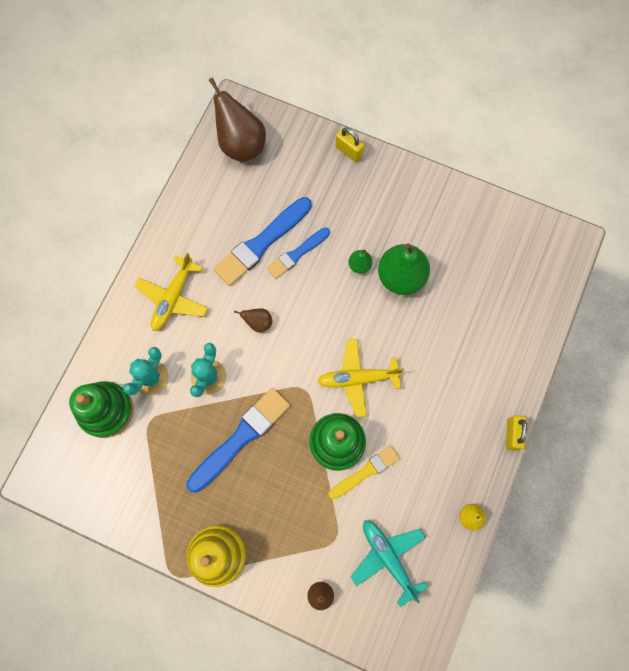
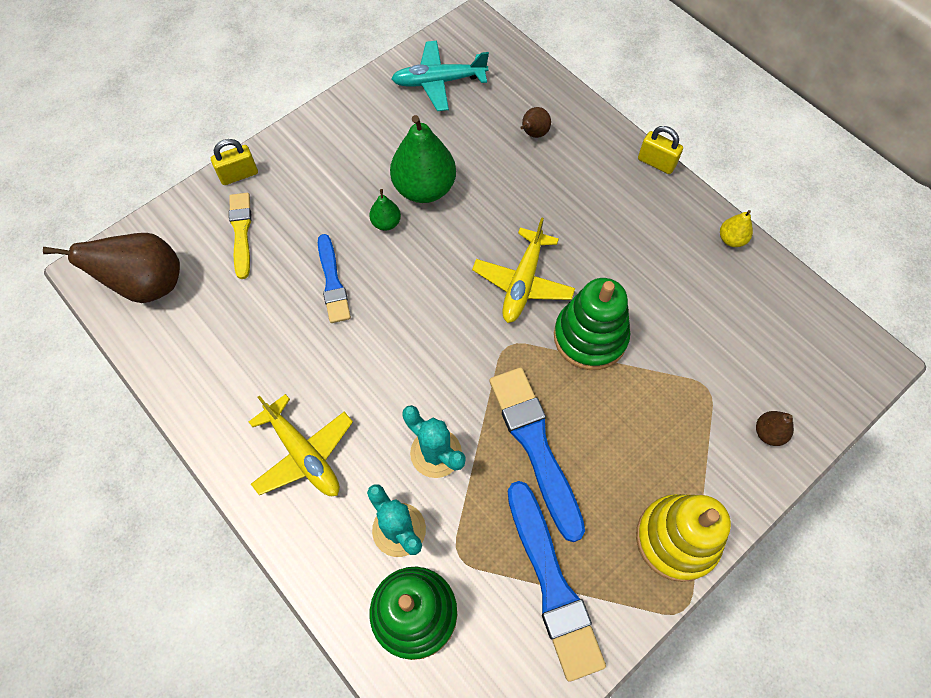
camera: 65 degrees left, 10 degrees down
(258, 322) = (396, 362): brown pear -> brown pear (533, 134)
(262, 243) = (294, 316): blue brush -> blue brush (552, 584)
(365, 472) = (639, 321): yellow brush -> yellow brush (241, 232)
(388, 557) = (749, 340): turquoise plane -> turquoise plane (438, 82)

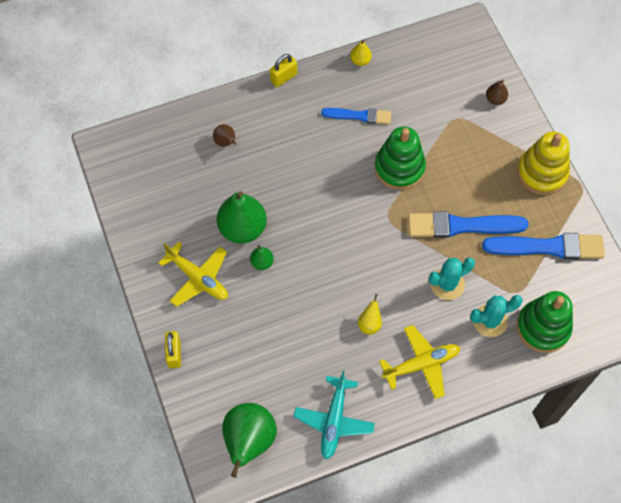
camera: 70 degrees left, 0 degrees up
(148, 285) = (249, 441): brown pear -> green pear
(241, 232) = (229, 364): yellow brush -> none
(332, 282) = (297, 312): blue brush -> blue brush (359, 116)
(343, 371) = (369, 324): none -> yellow pear
(438, 82) = (148, 188): turquoise plane -> turquoise plane (334, 420)
(523, 283) = (345, 192): yellow plane -> yellow plane (198, 278)

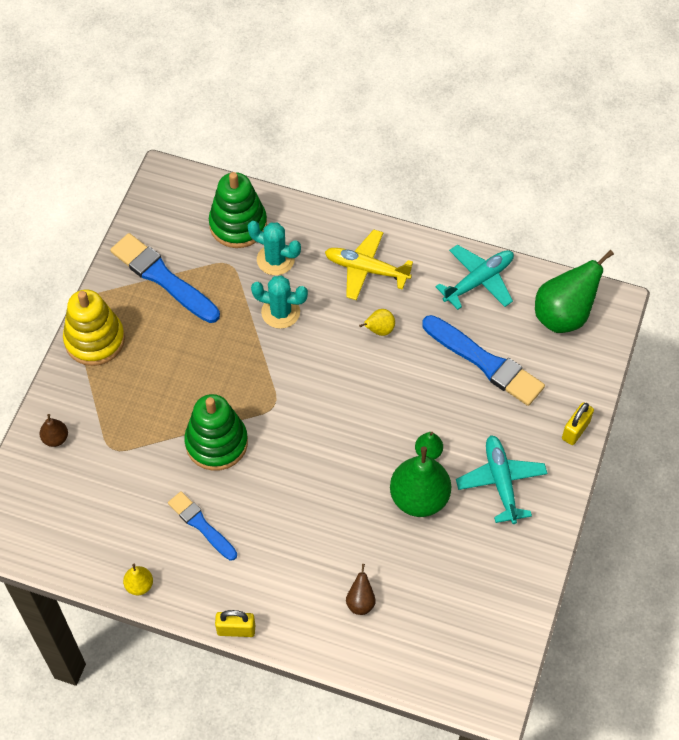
camera: 140 degrees left, 5 degrees down
(198, 278) = (501, 482): yellow plane -> turquoise plane
(461, 226) = (216, 349): blue brush -> blue brush (485, 362)

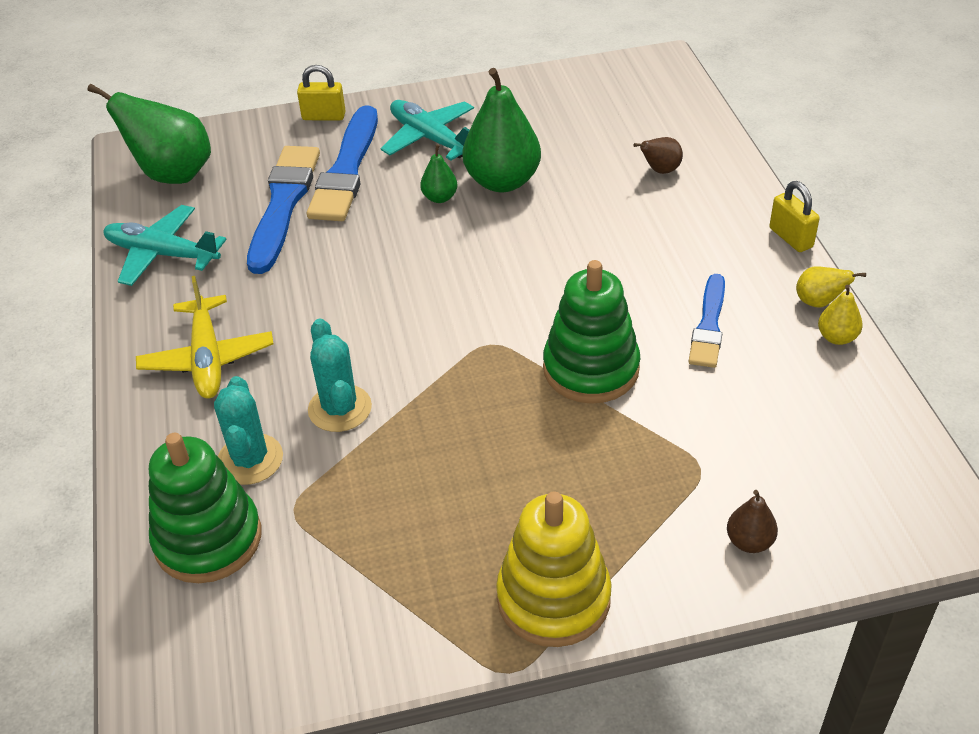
camera: 120 degrees left, 15 degrees down
(163, 278) = (375, 578): blue brush -> blue brush (346, 170)
(379, 330) = (300, 304): yellow pear -> yellow pear (818, 302)
(501, 482) = (430, 138): turquoise plane -> turquoise plane turned 90 degrees clockwise

